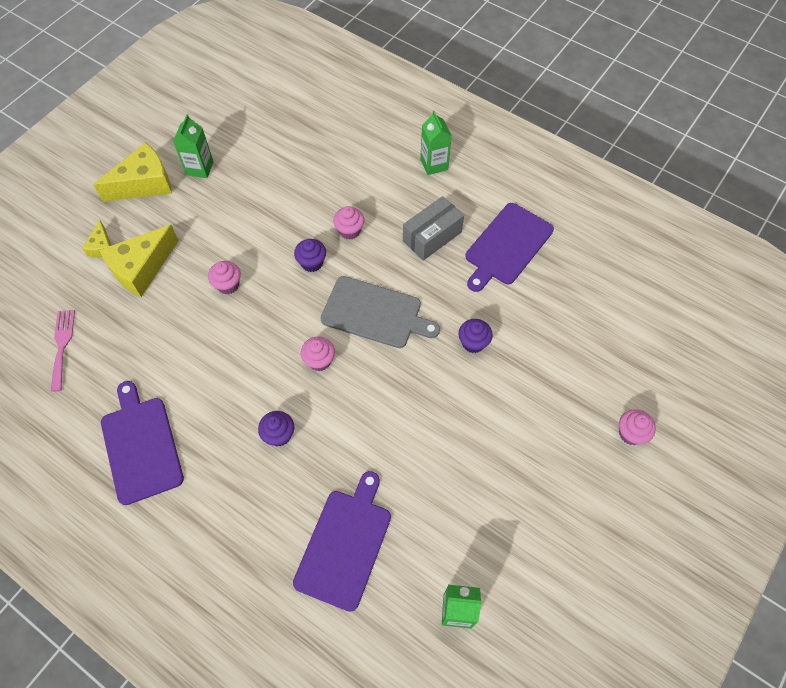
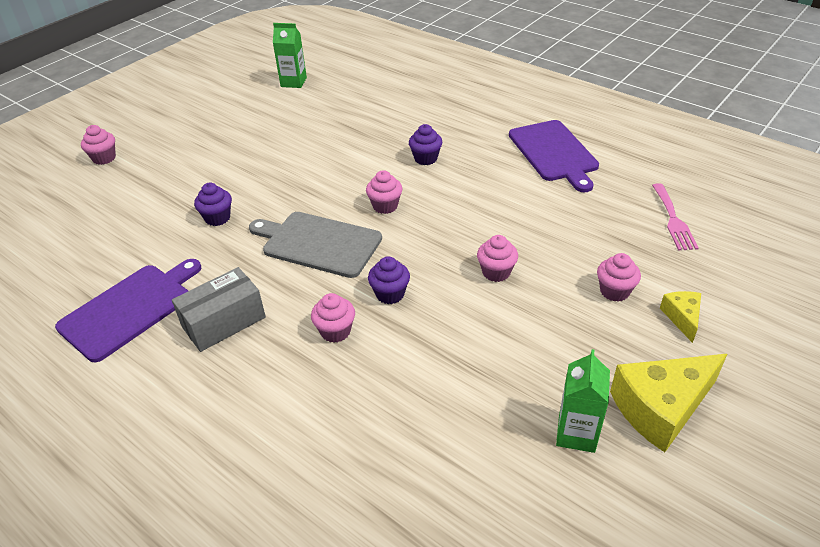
camera: 175 degrees left, 20 degrees down
(141, 268) = (614, 291): yellow cheese -> pink cupcake
(345, 544) = (370, 106): purple cutting board -> none
(434, 164) = (181, 429): green carton -> none

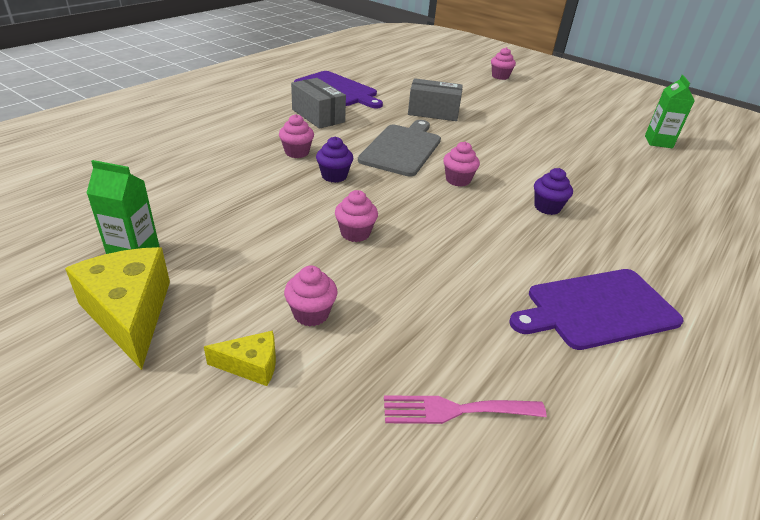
camera: 85 degrees right, 5 degrees down
(217, 218) = (433, 112): purple cupcake -> grey box

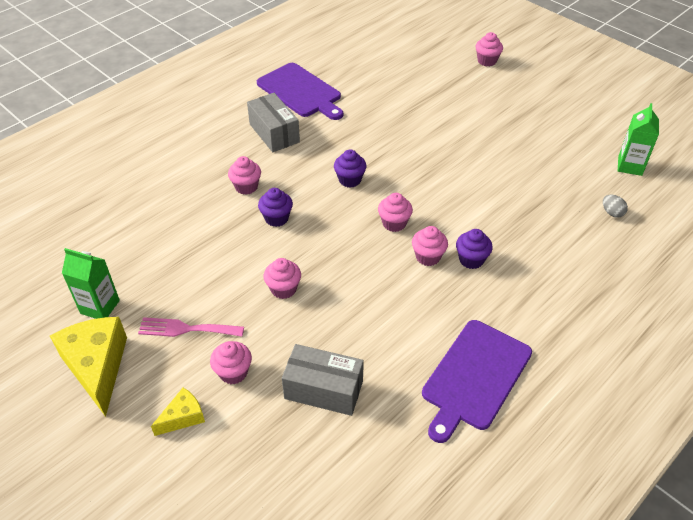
camera: 10 degrees right, 10 degrees up
(251, 365) = (183, 417): yellow cheese -> yellow cheese turned 45 degrees counterclockwise
(402, 148) = (350, 180): grey cutting board -> purple cupcake
(433, 112) = (394, 124): grey box -> grey box (323, 390)
(455, 410) = (327, 463): pink fork -> pink fork (186, 329)
(502, 205) = (428, 257): none -> pink cupcake
(597, 309) = (474, 377): purple cutting board -> purple cutting board turned 45 degrees counterclockwise
(662, 173) = (612, 213): none -> grey egg

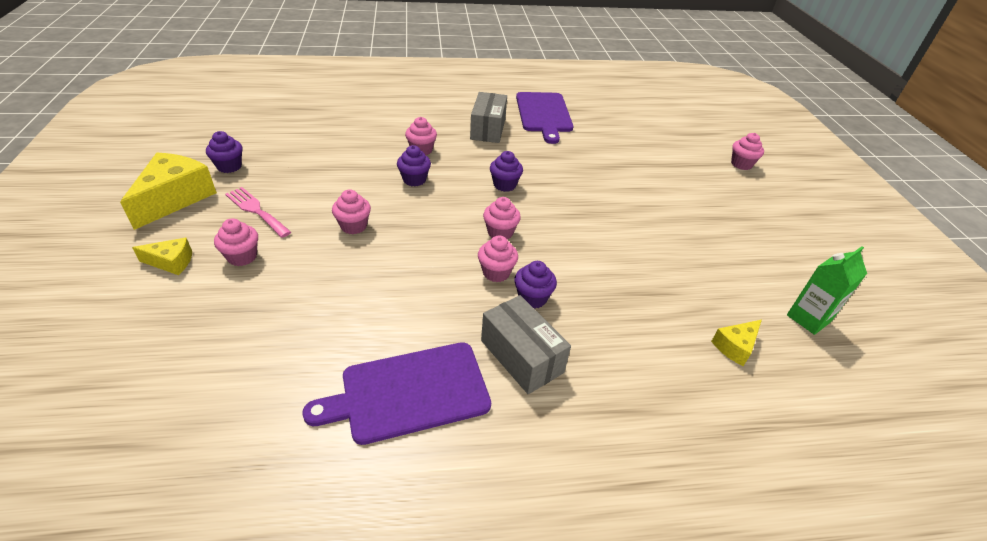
camera: 35 degrees right, 5 degrees down
(100, 307) = (229, 166): green carton -> purple cupcake
(323, 390) = (281, 312): grey box -> grey box (521, 356)
(612, 213) = (735, 347): grey egg -> yellow cheese

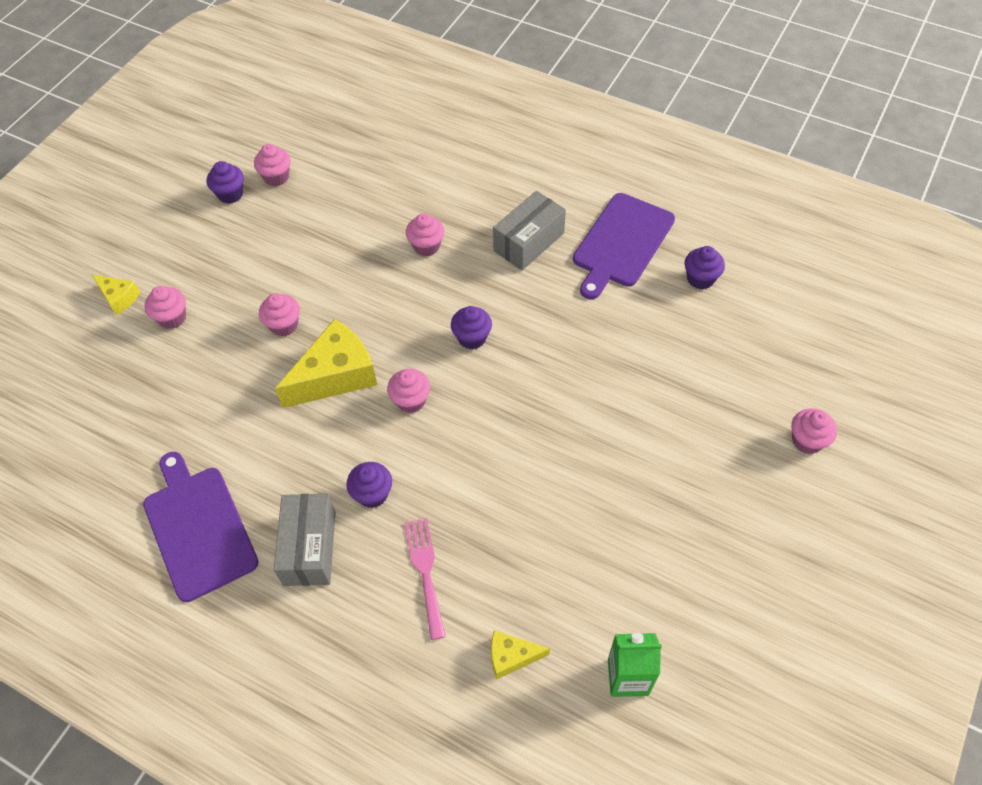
camera: 40 degrees right, 15 degrees up
(175, 198) = (163, 219): yellow cheese -> yellow cheese (336, 375)
(256, 210) = (217, 265): pink fork -> pink fork (425, 571)
(409, 392) = (198, 528): purple cutting board -> purple cutting board turned 45 degrees clockwise
(414, 180) = (385, 288): purple cupcake -> purple cupcake (700, 279)
(496, 272) = (365, 447): pink cupcake -> pink cupcake (276, 177)

